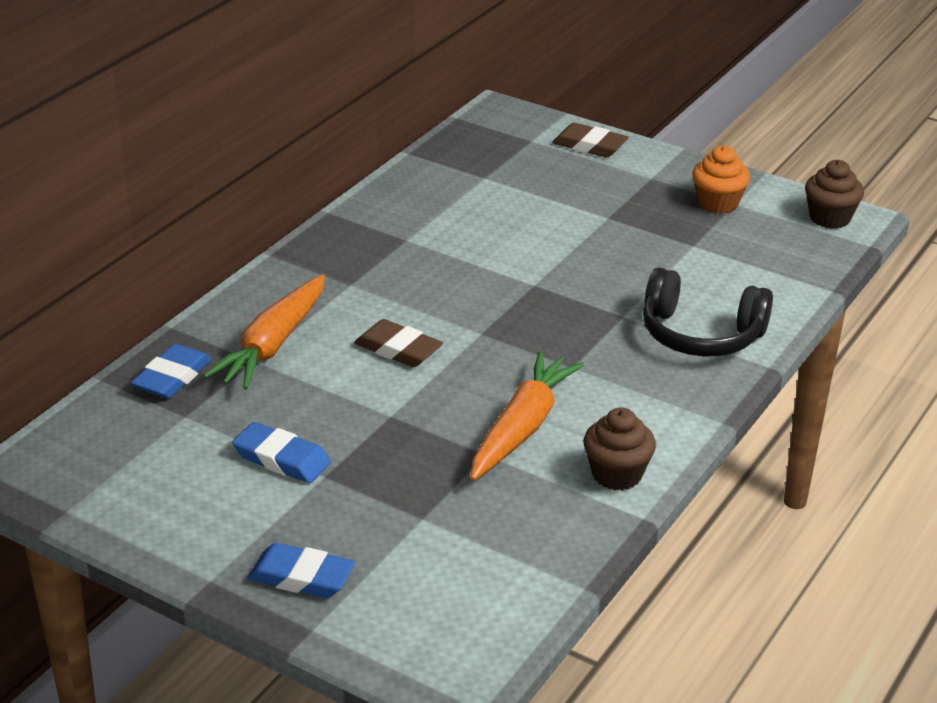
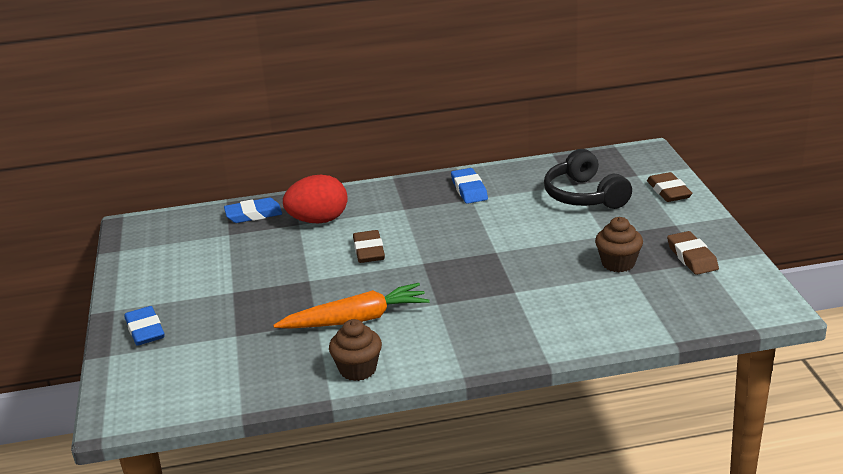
camera: 50 degrees right, 5 degrees down
(272, 345) = (318, 220): orange carrot -> red egg
(282, 458) = (230, 274): blue eraser -> blue eraser (469, 189)
(701, 334) = (540, 324): black headphones -> black headphones (584, 196)
(718, 203) = (692, 257): orange cupcake -> brown eraser
(830, 218) = (757, 299): brown cupcake -> brown cupcake (618, 263)

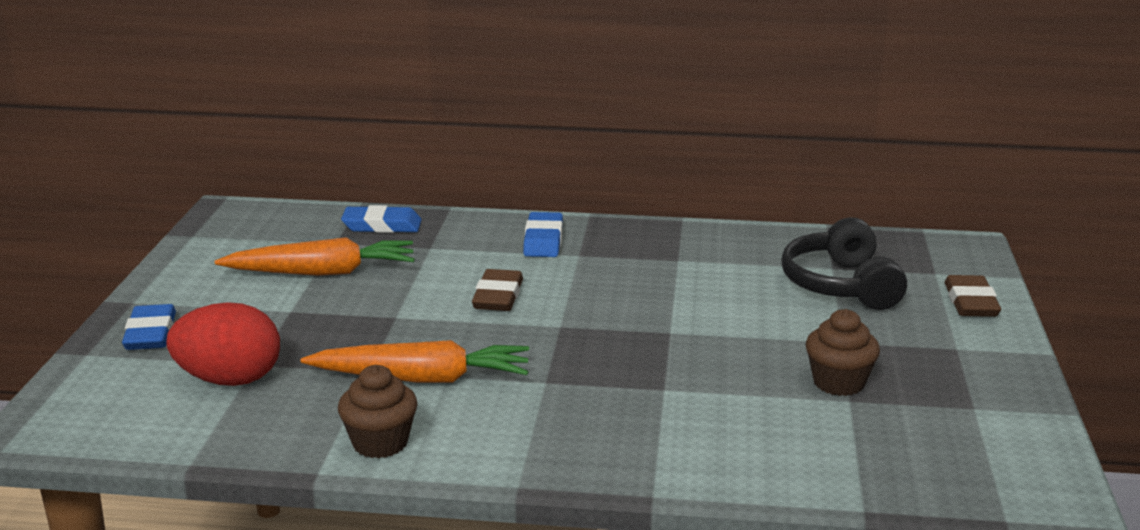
camera: 15 degrees right, 5 degrees down
(236, 258) = (322, 272): none -> orange carrot
(318, 220) = (458, 248): red egg -> red egg (229, 380)
(469, 189) = (682, 248): blue eraser -> blue eraser (543, 240)
(692, 257) = (958, 397): brown eraser -> none

